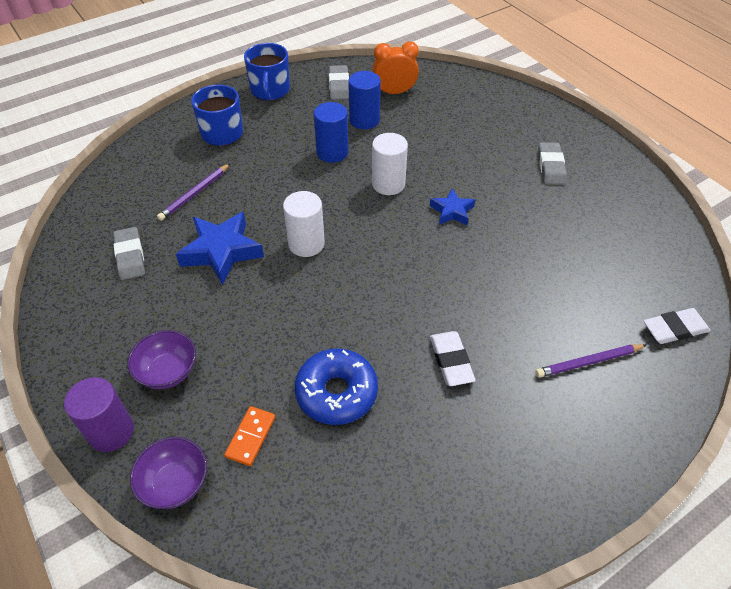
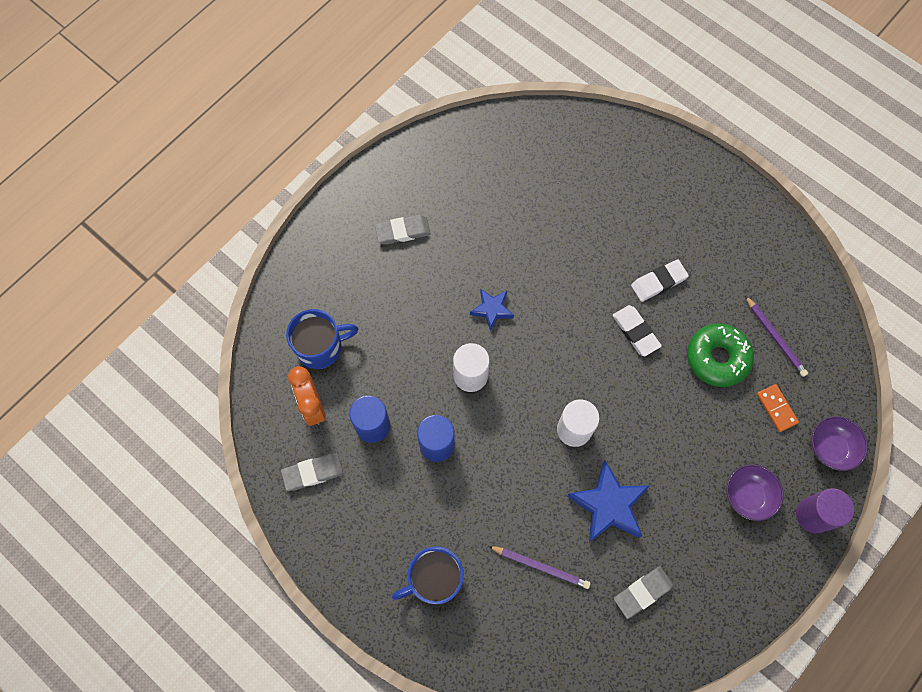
camera: 105 degrees left, 20 degrees up
(250, 437) = (776, 408): orange domino -> orange domino turned 60 degrees clockwise
(270, 91) = (342, 552): blue mug -> blue mug (321, 347)
(336, 392) = (717, 358): blue donut -> green donut
(588, 362) = (625, 187): purple pencil -> purple pencil (775, 337)
(674, 329) = (573, 131): white eraser -> white eraser (635, 332)

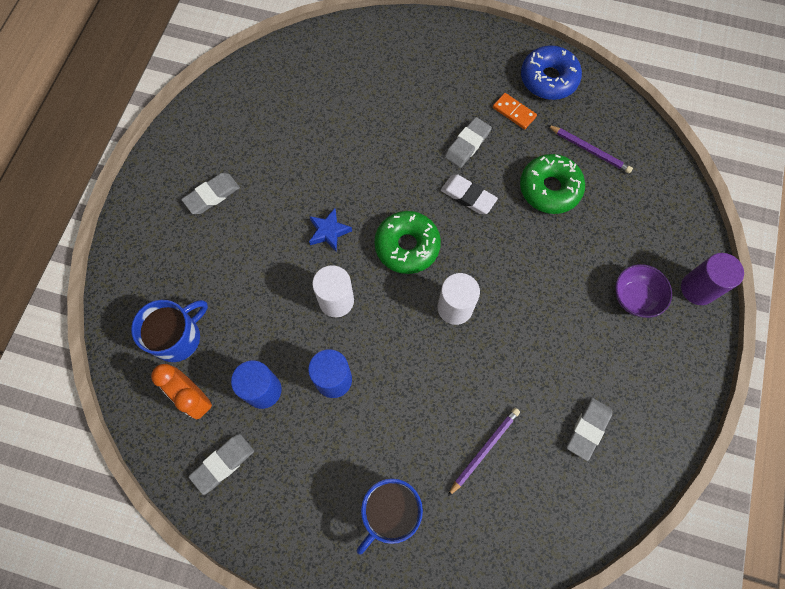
camera: 25 degrees left, 0 degrees up
(540, 566) = (484, 450): purple pencil -> purple pencil turned 45 degrees counterclockwise
(557, 354) = (407, 246): none -> green donut
(608, 505) = (519, 363): blue star -> none
(658, 282) = (467, 144): white eraser -> grey eraser
(770, 250) = (548, 79): none -> blue donut
(776, 408) = (621, 210): orange domino -> orange domino (514, 112)
(830, 448) = (682, 224): purple bowl -> none

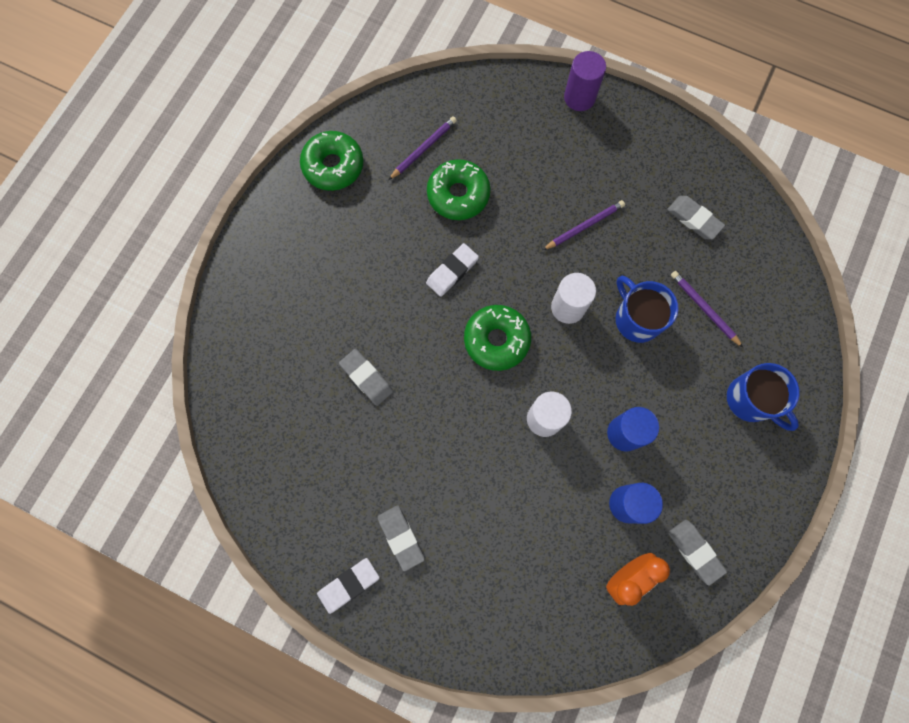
camera: 80 degrees left, 5 degrees up
(169, 162) = (349, 585): none -> white eraser
(178, 337) = (561, 588): blue mug -> blue mug (636, 319)
(329, 232) = (467, 415): blue star -> none
(467, 144) = (393, 260): grey eraser -> grey eraser (366, 378)
(514, 112) = (365, 208): orange domino -> none
(547, 312) = (584, 226): none -> purple pencil
(548, 79) = (333, 166): blue donut -> green donut
(635, 297) = (580, 150): purple bowl -> none

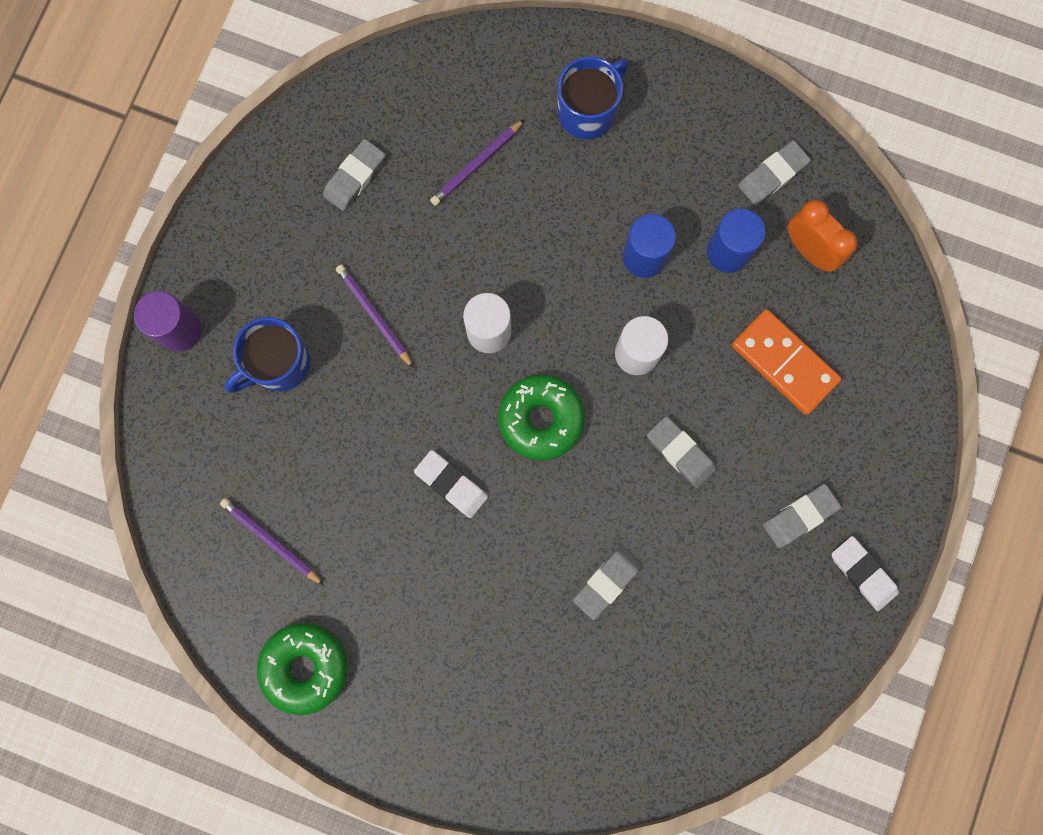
camera: 95 degrees left, 5 degrees up
(458, 195) = (339, 486): green donut -> none
(461, 445) = (680, 452): none -> grey eraser
(529, 540) = (784, 363): none -> orange domino
(636, 319) = (497, 246): blue mug -> blue mug (279, 364)

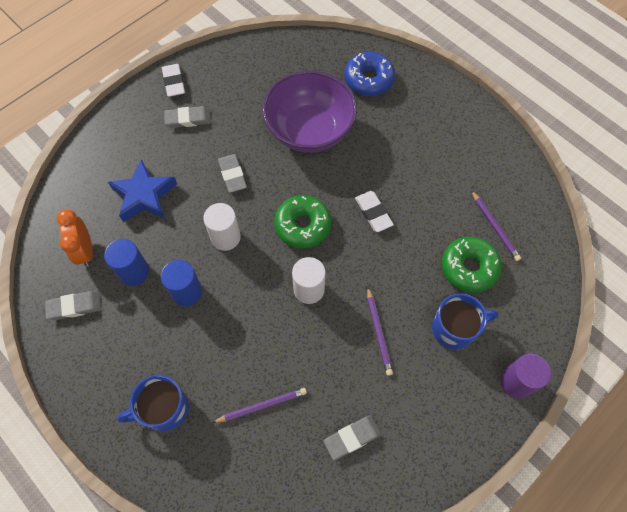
camera: 155 degrees left, 15 degrees down
(305, 667) = (496, 156): green donut -> green donut (469, 268)
(559, 726) = (368, 79): none -> blue donut
(607, 582) = (309, 130): grey eraser -> purple bowl
(784, 363) = (144, 195): orange domino -> blue star

